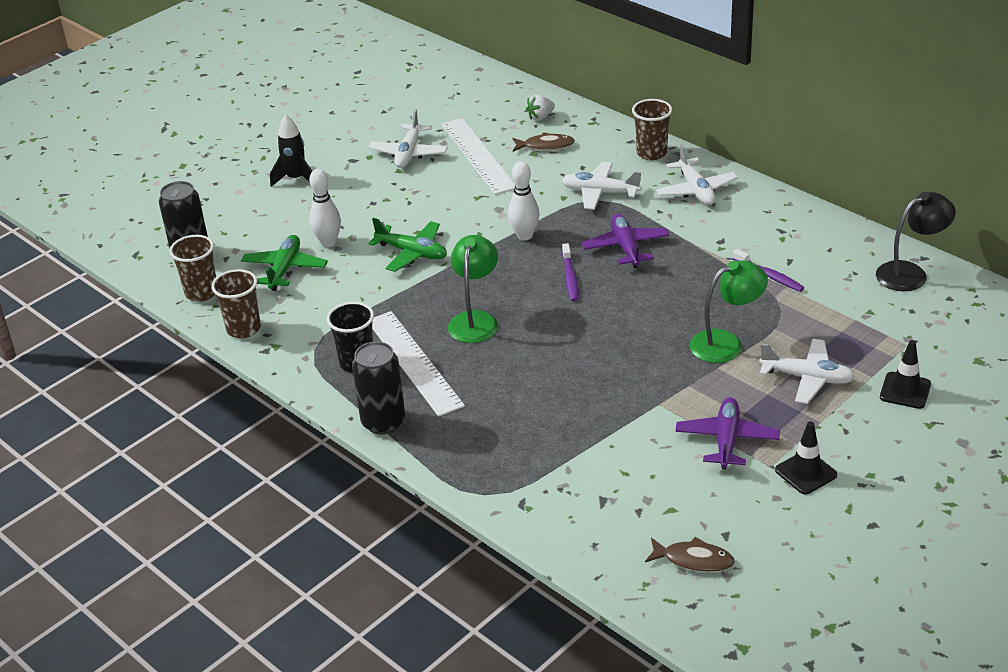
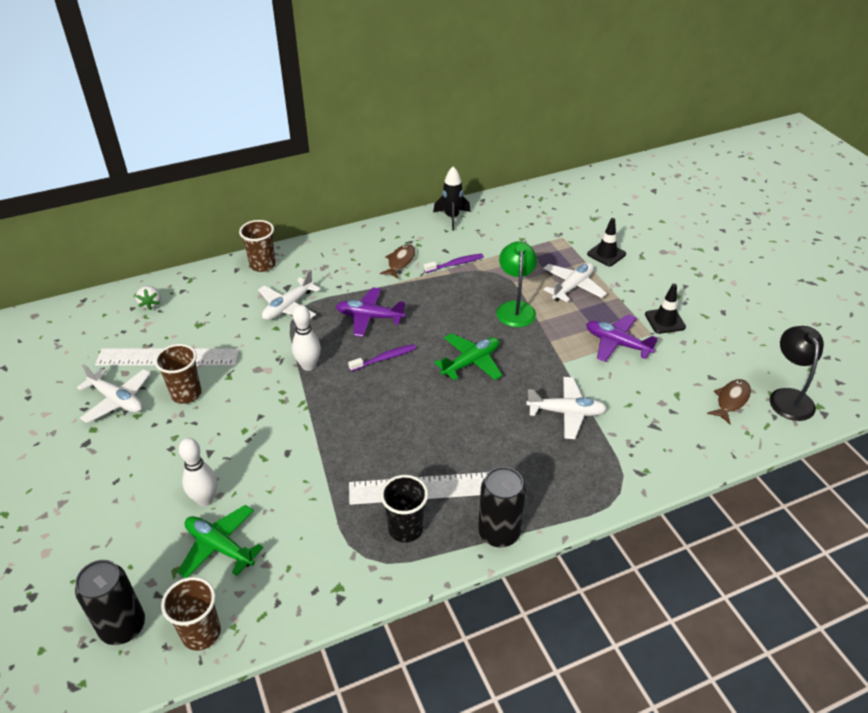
camera: 70 degrees left, 5 degrees up
(243, 329) = (292, 609): brown cup -> brown cup (186, 394)
(296, 179) = (73, 496): black rocket -> black rocket (452, 217)
(412, 253) = (273, 443): green plane -> green plane (471, 362)
(475, 320) = (399, 430): green lamp -> none
(545, 146) = (195, 314): brown fish -> brown fish (400, 262)
(570, 278) = (385, 358): purple toothbrush -> purple toothbrush turned 45 degrees counterclockwise
(696, 190) = (329, 261): white plane -> white plane (566, 412)
(910, 273) = (494, 210): black lamp -> black lamp (788, 397)

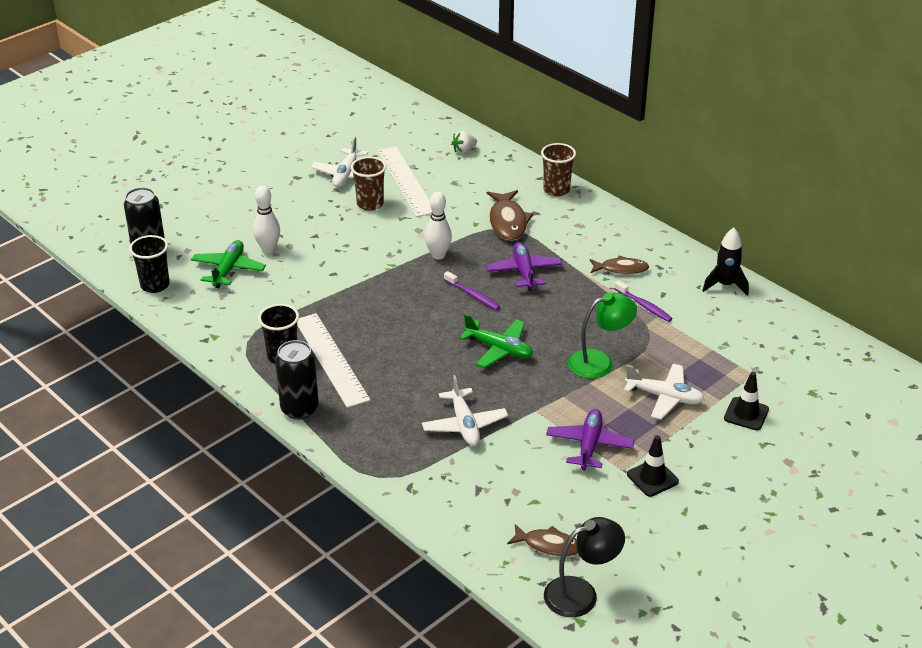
camera: 70 degrees right, 5 degrees down
(201, 633) = (155, 285): brown cup -> black cup
(288, 307) = (507, 222): white plane -> brown fish

